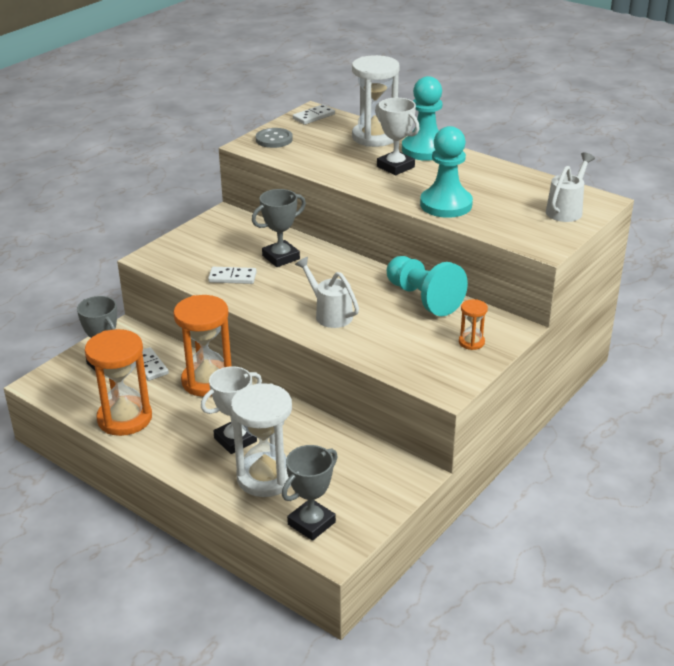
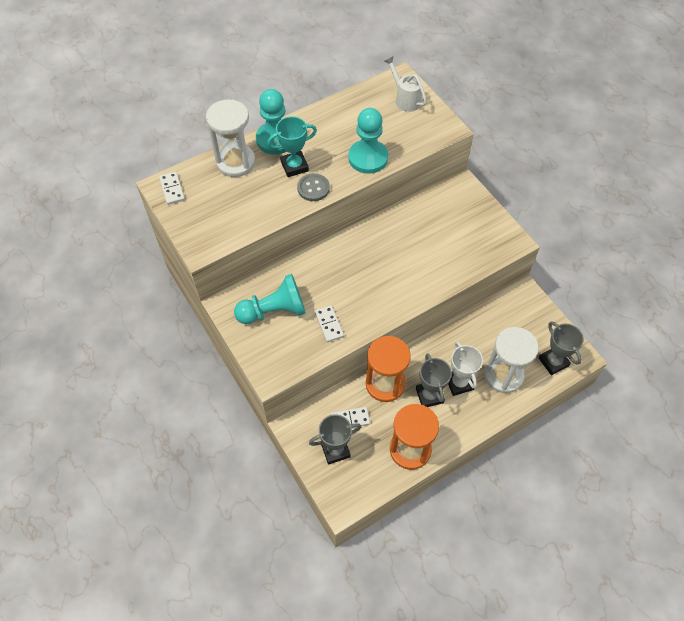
camera: 70 degrees left, 25 degrees up
(232, 277) = (329, 324): white domino -> white domino turned 45 degrees counterclockwise
(274, 139) = (200, 229): grey button -> grey button (313, 188)
(281, 257) = (314, 285): grey trophy -> grey trophy (429, 395)
(330, 314) = (405, 277): white watering can -> none
(395, 167) = (294, 166): white trophy -> turquoise trophy
(423, 298) = (408, 218): turquoise pawn -> turquoise pawn (274, 311)
(471, 342) = (469, 211): orange hourglass -> none

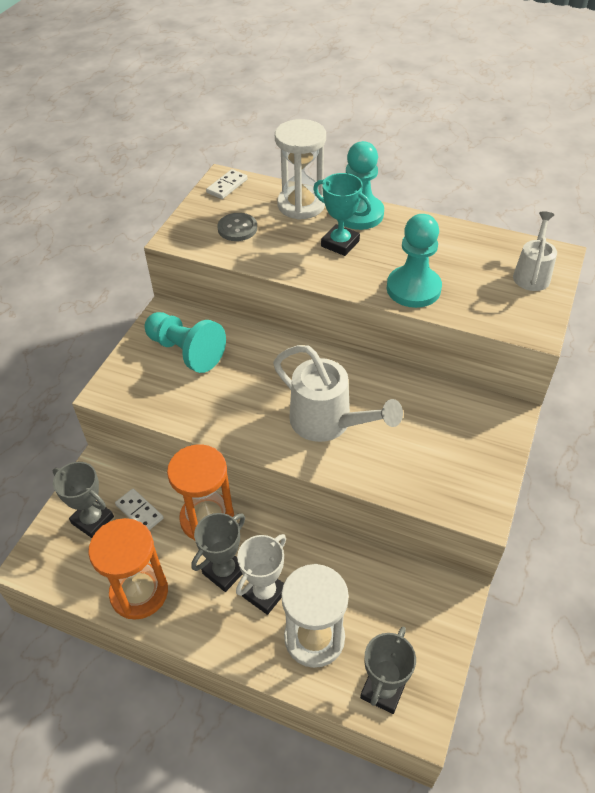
camera: 55 degrees right, 10 degrees down
(313, 188) = (327, 271): grey button -> grey button (237, 228)
(329, 324) = (205, 402): white domino -> none
(398, 271) = (328, 422): none -> white watering can

